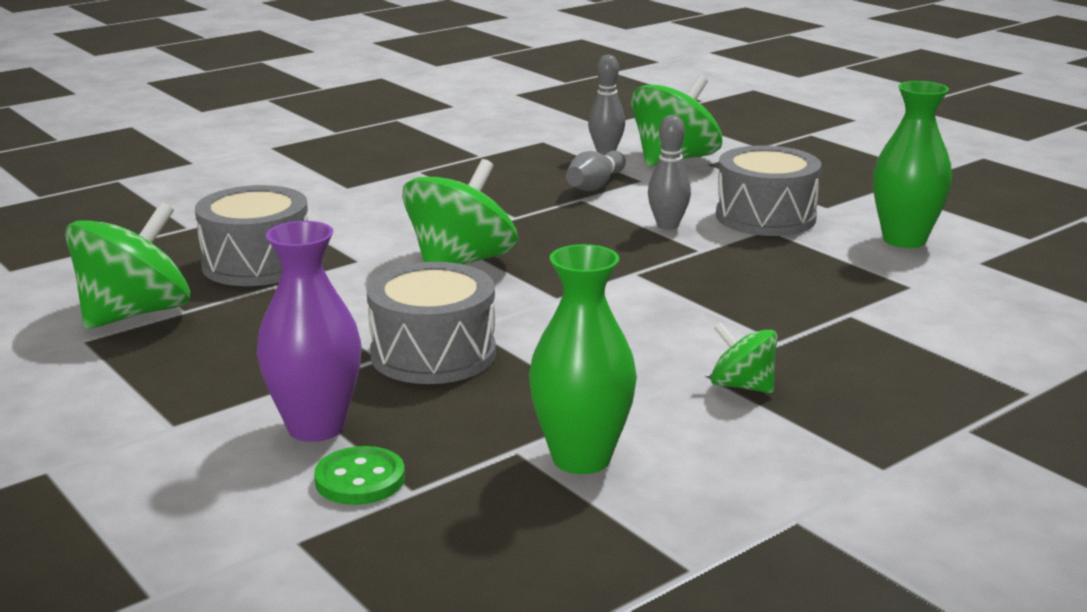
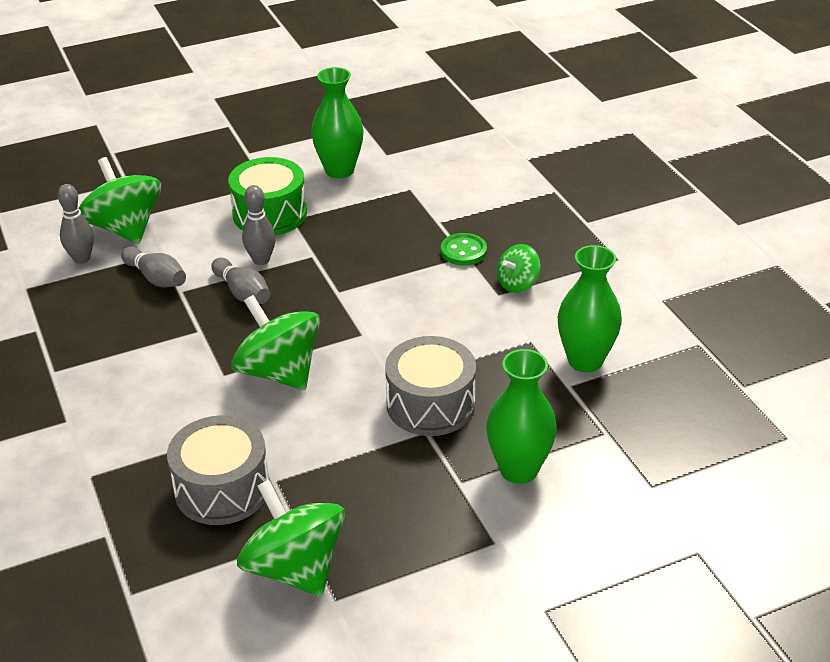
camera: 75 degrees left, 15 degrees up
(316, 427) = (519, 470): purple vase -> green vase
(360, 479) = (589, 454): green button -> green button (463, 251)
(597, 226) = (242, 292): none -> grey bowling pin
(765, 217) = (269, 214): grey drum -> green drum

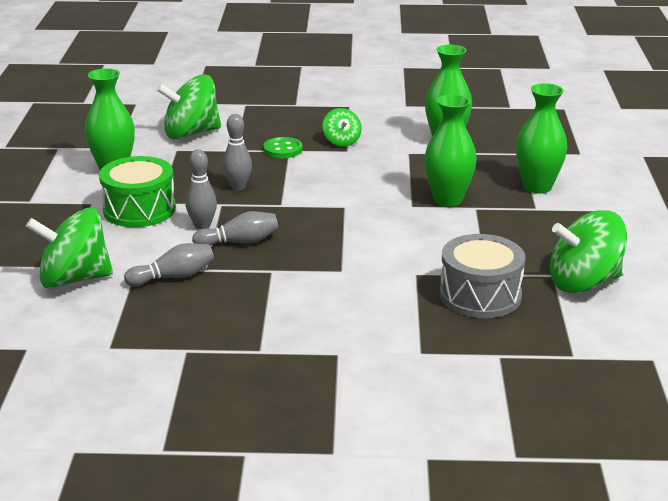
camera: 65 degrees left, 10 degrees down
(81, 258) = (96, 309): grey bowling pin -> grey bowling pin (238, 187)
(279, 372) = (360, 247): green spinning top -> green spinning top (191, 133)
(430, 404) = (448, 199): grey drum -> green vase

